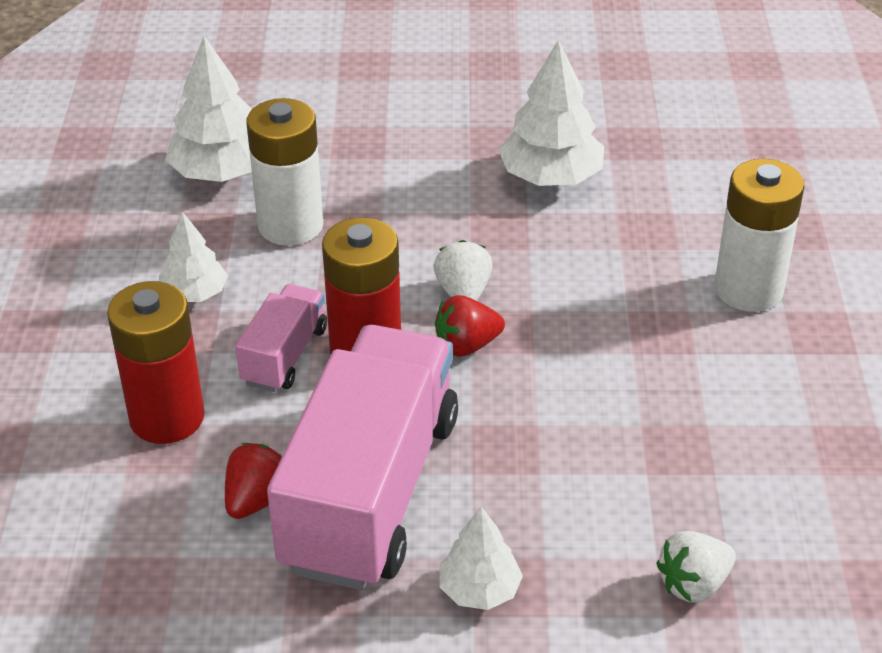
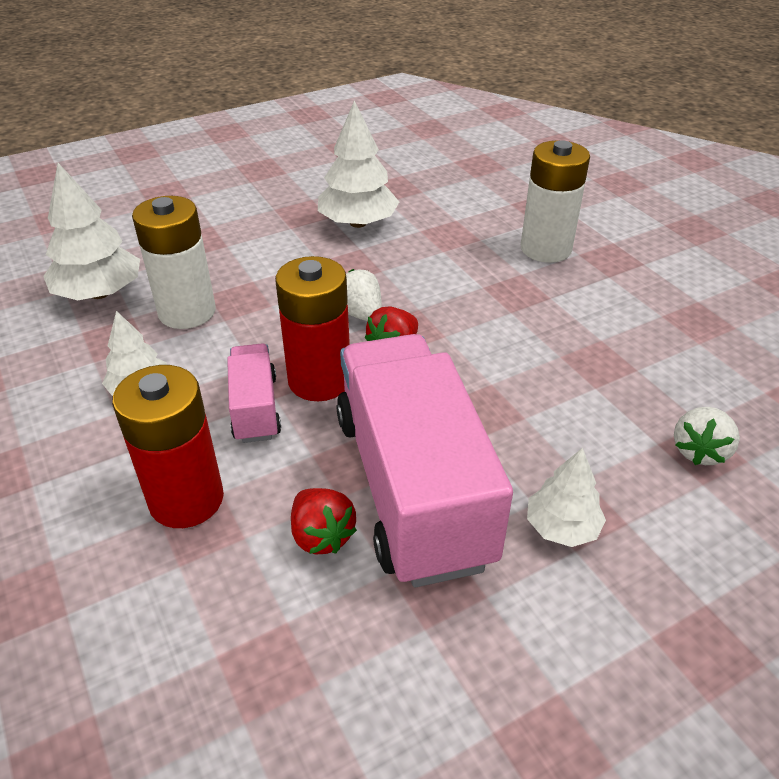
camera: 30 degrees left, 0 degrees up
(257, 499) = (321, 535): red strawberry -> red strawberry turned 150 degrees clockwise

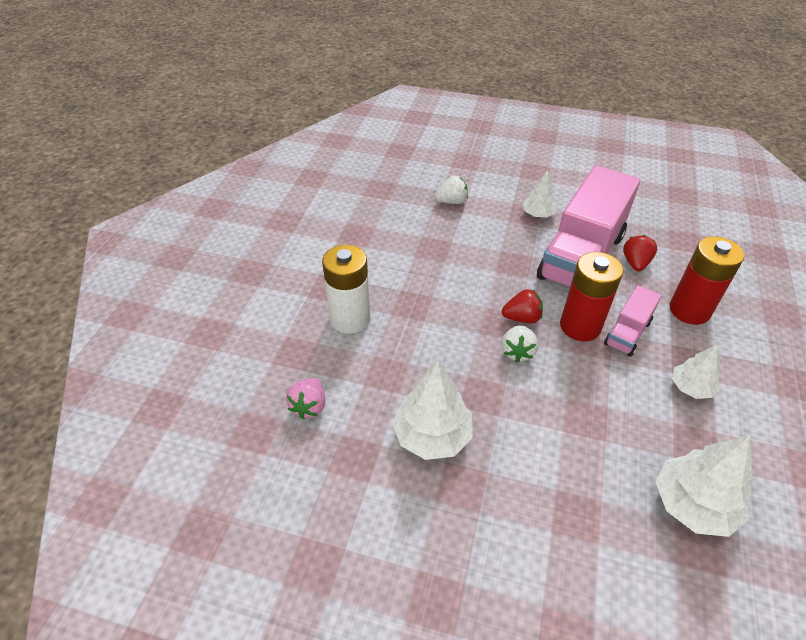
camera: 135 degrees left, 5 degrees up
(187, 312) = (630, 432): white battery -> none
(470, 190) = (309, 406): none -> pink strawberry

